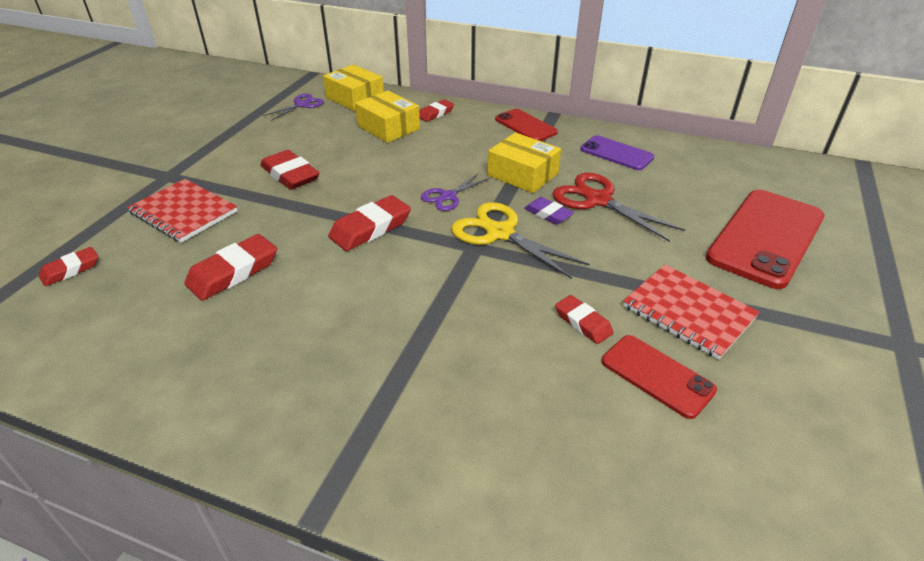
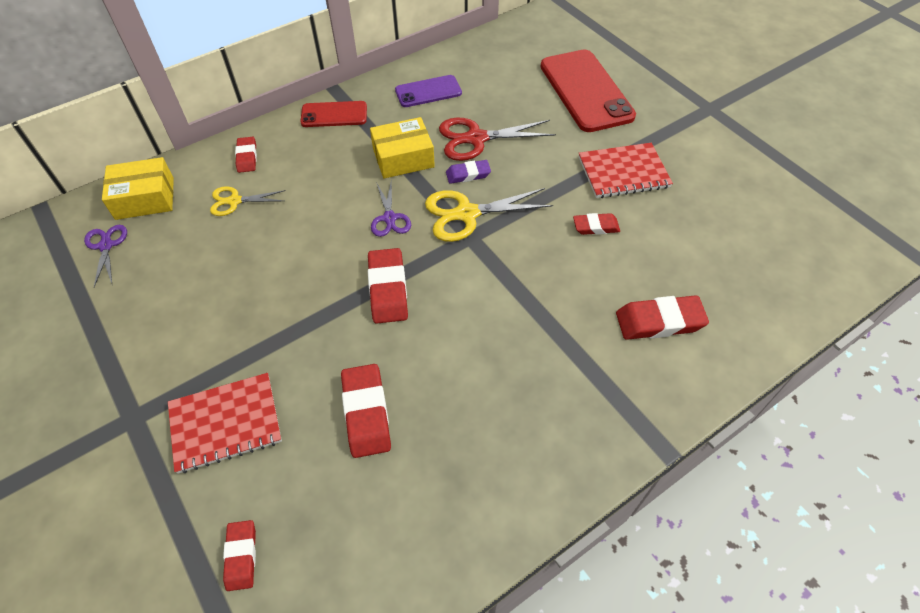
camera: 55 degrees left, 15 degrees up
(290, 175) = (243, 311): red eraser -> red eraser (659, 321)
(388, 127) = (234, 201): yellow box -> yellow scissors
(657, 376) = (663, 222): red phone -> none

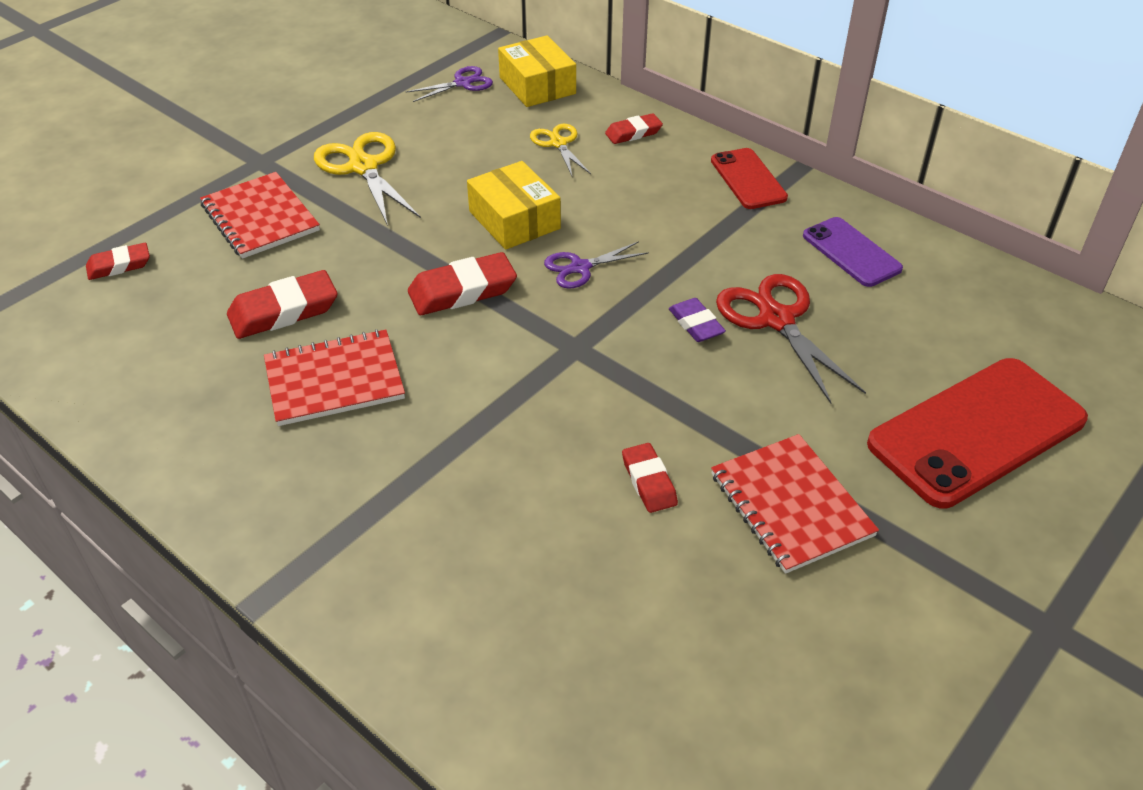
camera: 75 degrees right, 10 degrees down
(403, 158) = (697, 256): yellow box -> yellow box (514, 220)
(460, 383) = (334, 380): none -> red notebook
(466, 214) = (617, 336): yellow scissors -> yellow scissors (363, 167)
(659, 321) = (480, 579): red eraser -> none

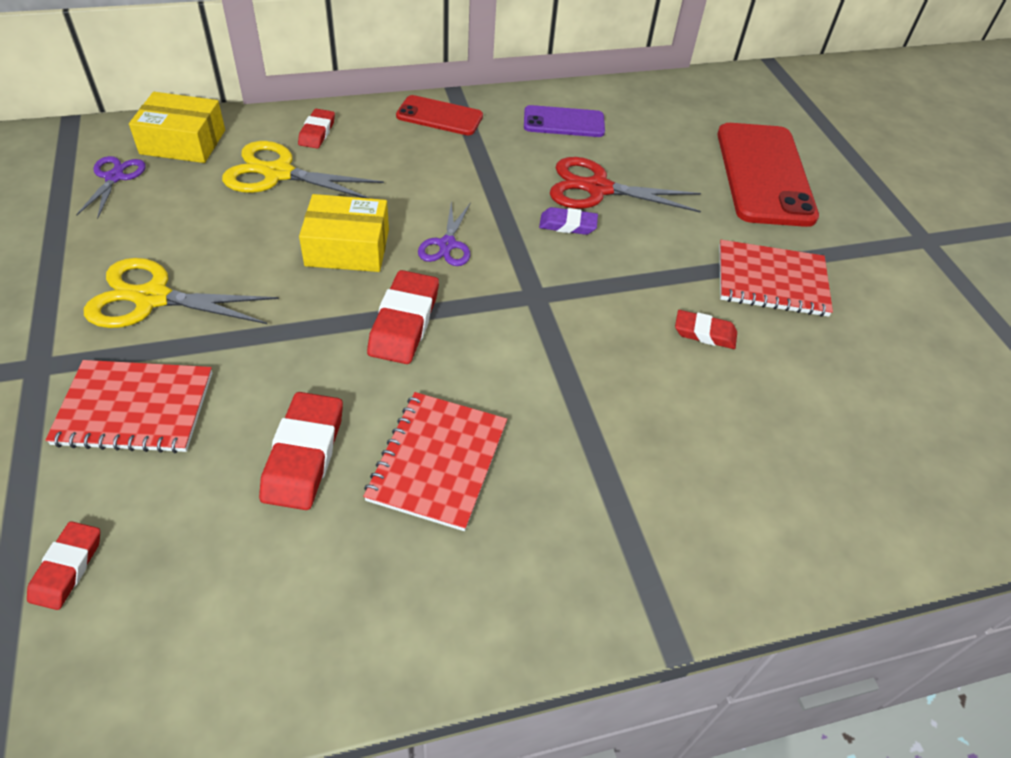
camera: 60 degrees left, 5 degrees up
(558, 143) = (278, 173): yellow scissors -> yellow scissors, size x1.67

